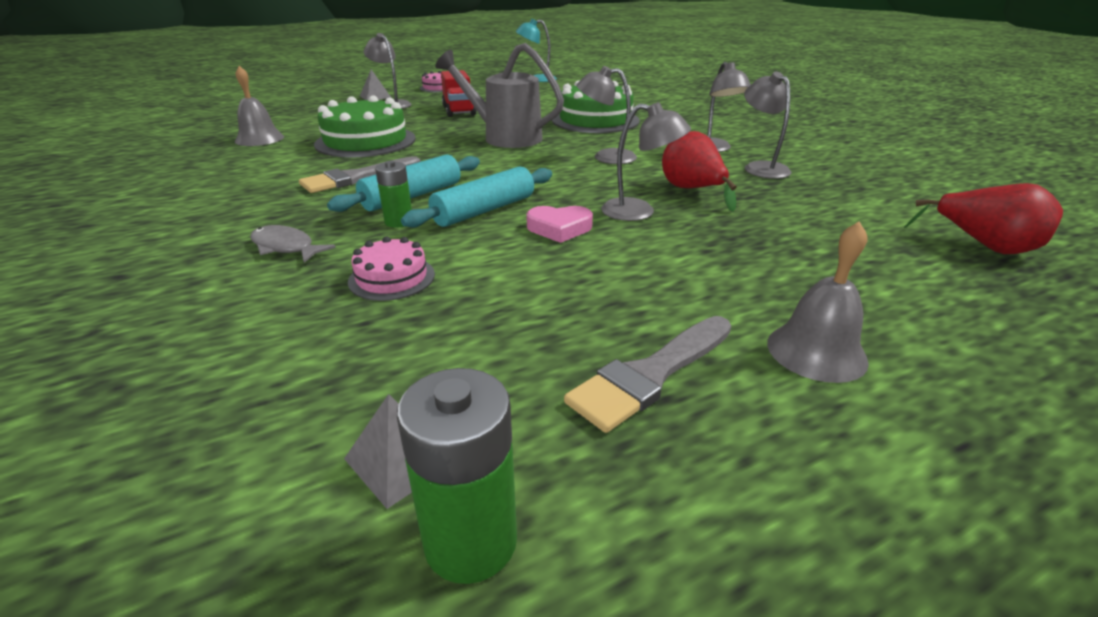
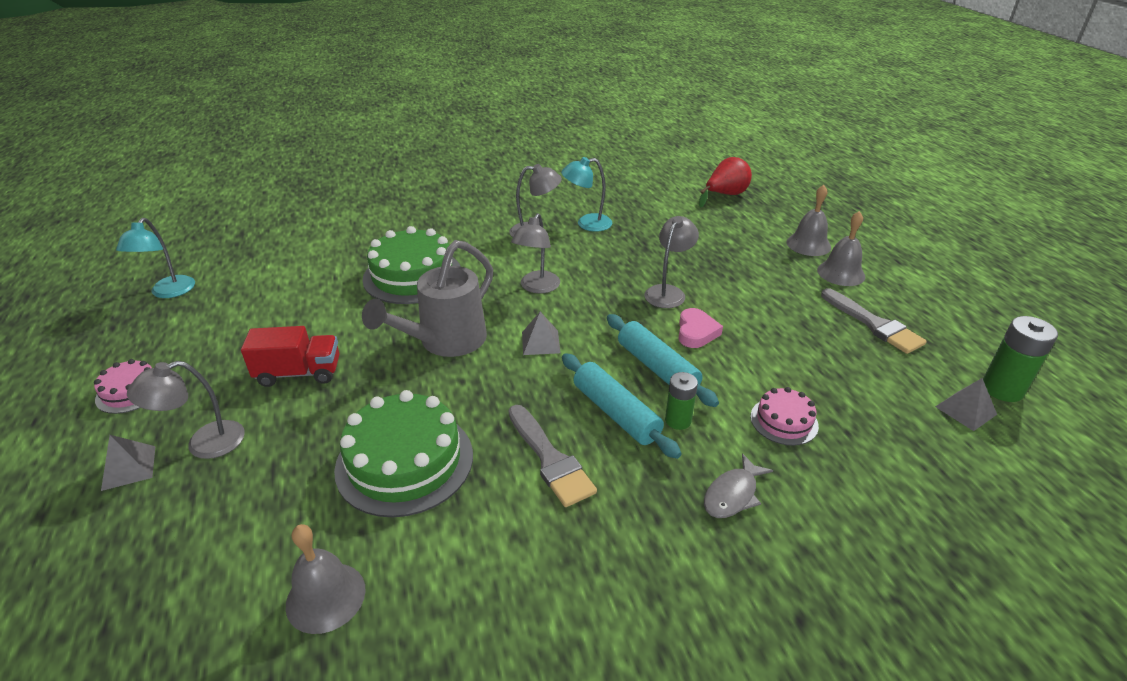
camera: 80 degrees left, 5 degrees up
(514, 164) = (540, 342): none -> grey pyramid
(692, 190) = (629, 262): red pear -> none
(760, 167) = (587, 224): grey lamp -> turquoise lamp
(896, 321) = (808, 244): none -> grey bell

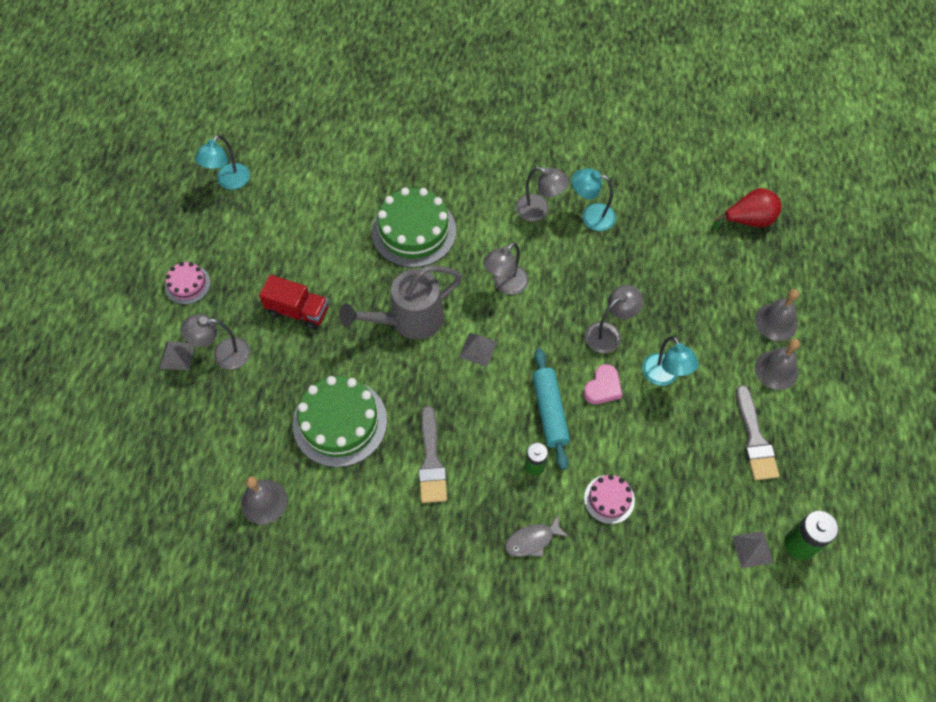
camera: 25 degrees right, 25 degrees up
(616, 413) = (495, 441): turquoise rolling pin -> none
(747, 306) = (663, 376): none -> turquoise lamp

